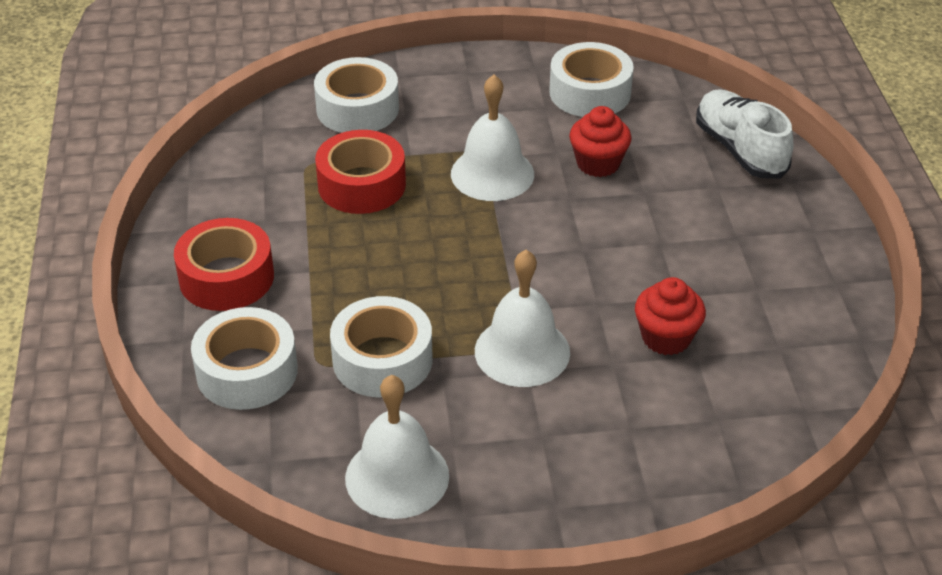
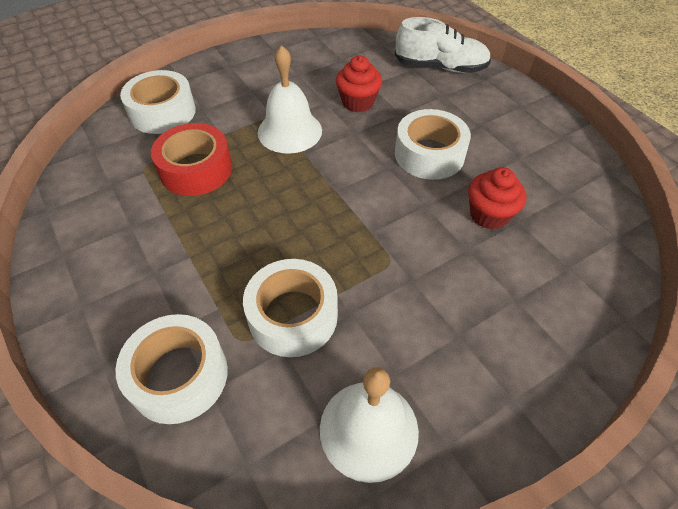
camera: 25 degrees left, 10 degrees up
(226, 277) = (118, 288): red tape -> none
(522, 351) = (397, 265): white bell -> none
(590, 93) = (321, 57): white tape -> white tape (429, 154)
(740, 150) = (440, 67): white shoe -> white shoe turned 150 degrees clockwise

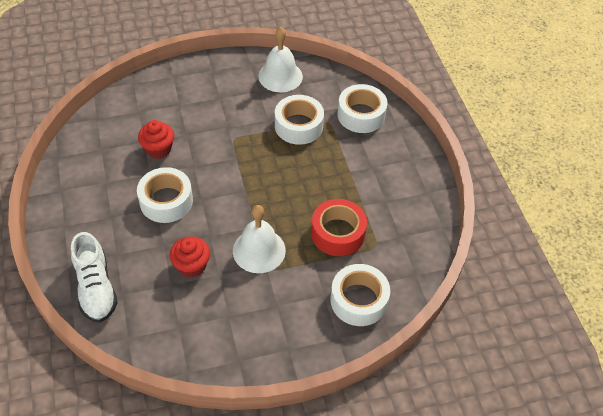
camera: 165 degrees left, 0 degrees up
(440, 67) = (96, 288): white shoe -> white shoe turned 135 degrees counterclockwise

